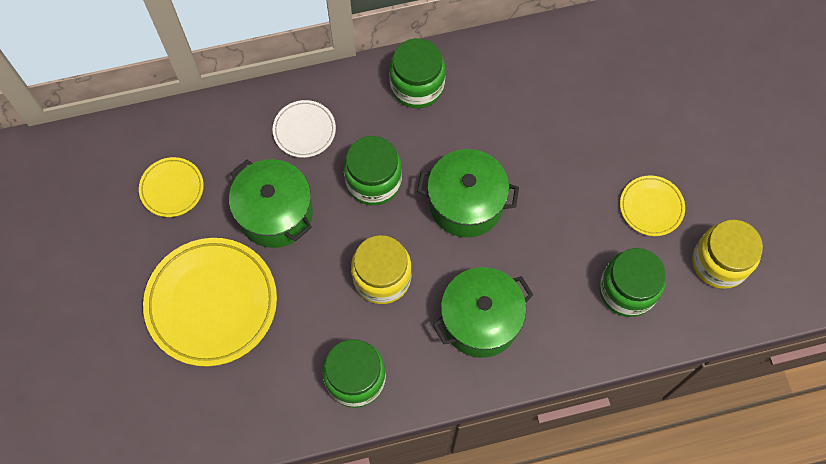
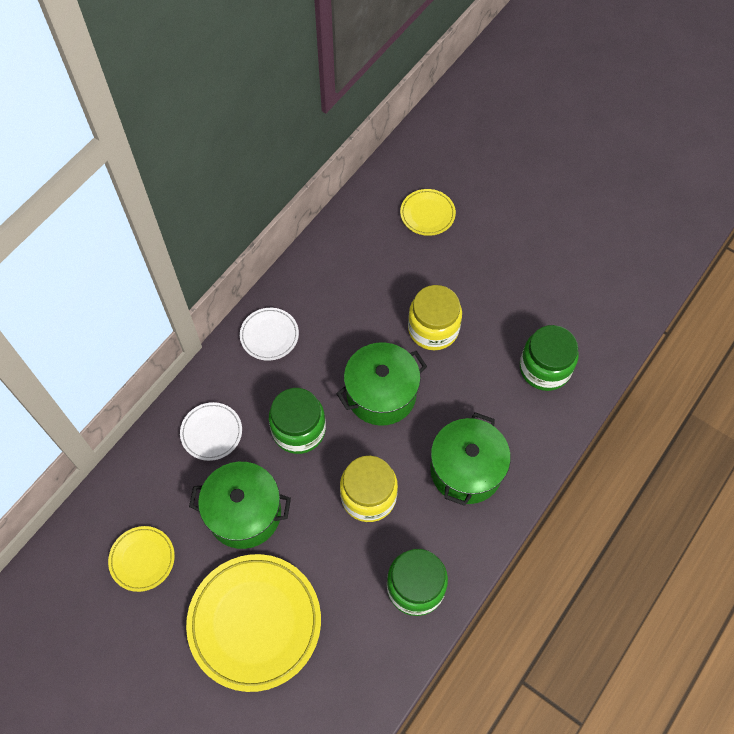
camera: 40 degrees left, 5 degrees down
(417, 86) = (269, 335): green jar -> white plate
(651, 207) = (509, 299): yellow plate -> yellow plate (427, 214)
(719, 262) = (586, 302): yellow jar -> yellow jar (433, 329)

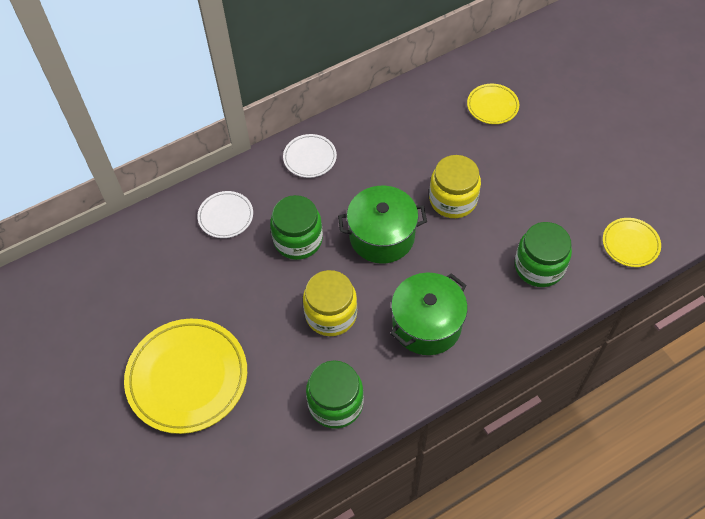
camera: 25 degrees right, 5 degrees down
(142, 559) = (123, 293): yellow plate -> yellow plate (630, 244)
(244, 513) = (221, 288): green pot -> none

